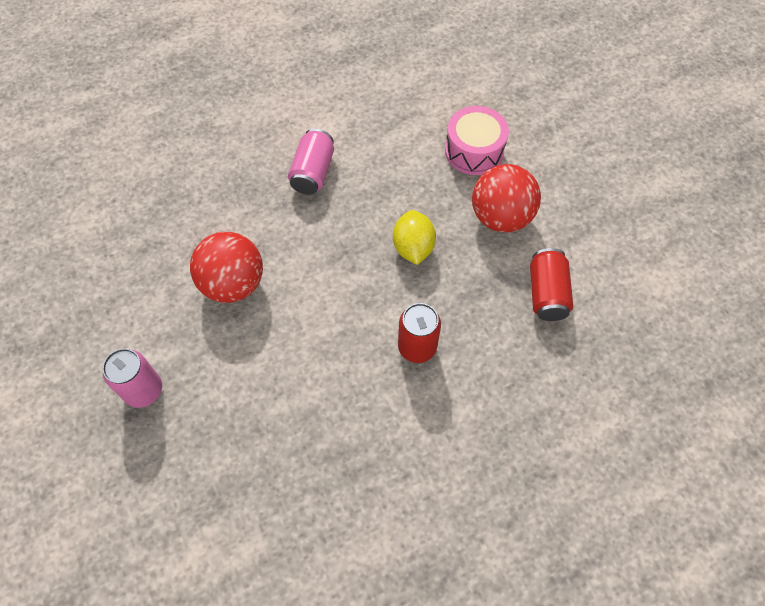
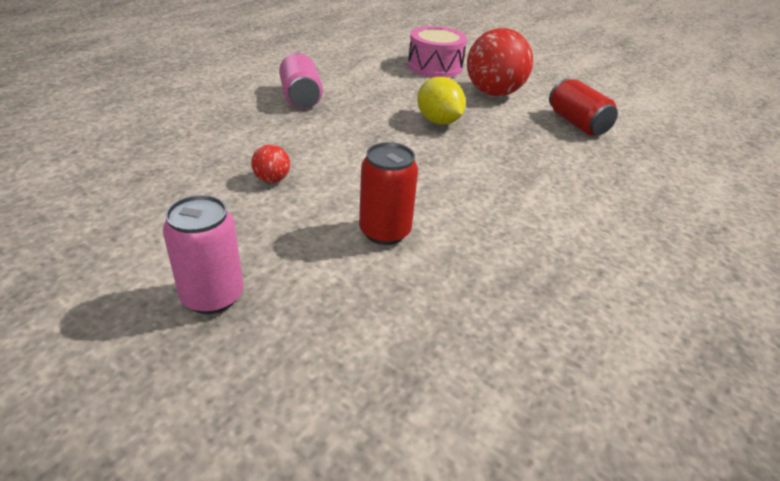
camera: 30 degrees left, 25 degrees down
(233, 284) = (272, 179): red ball -> red ball, size x0.44
(417, 347) = (507, 178): red can -> red can (385, 232)

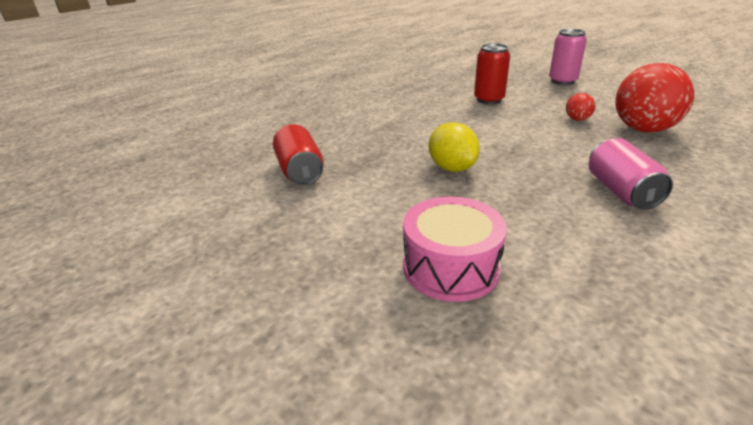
camera: 170 degrees left, 5 degrees down
(493, 93) = (373, 210): red ball -> red ball (643, 129)

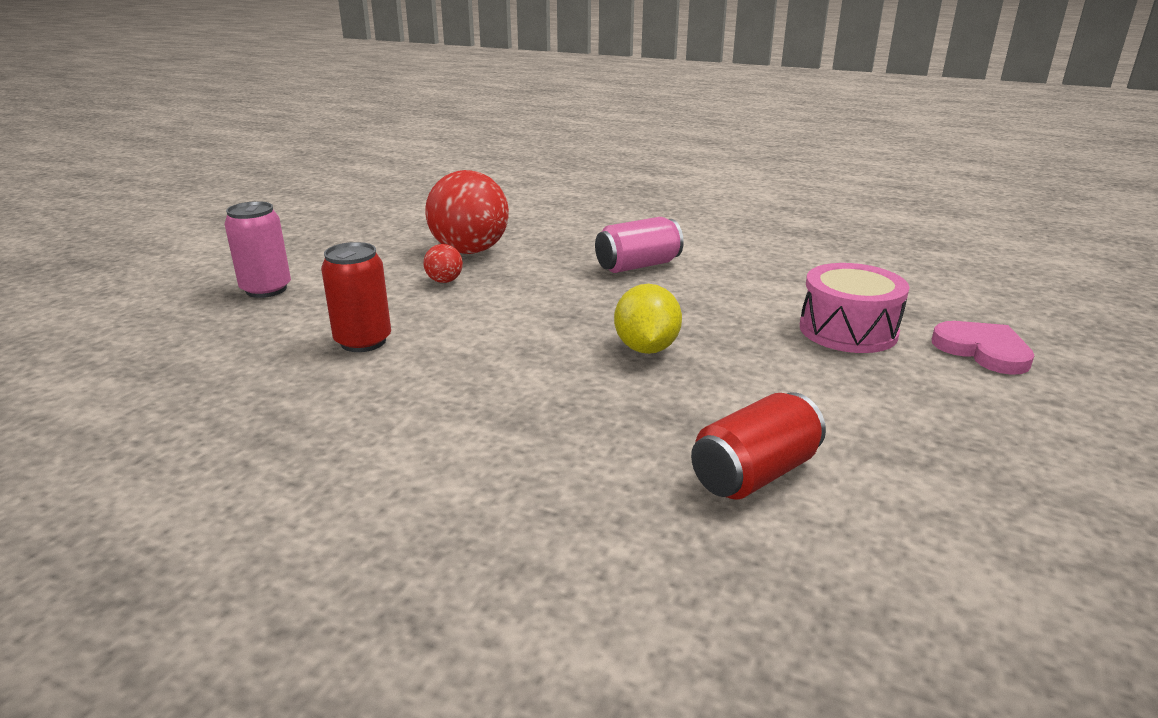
camera: 110 degrees left, 5 degrees down
(371, 345) = (983, 351): none -> pink heart
(452, 168) = (646, 348): yellow lemon -> yellow lemon turned 45 degrees counterclockwise

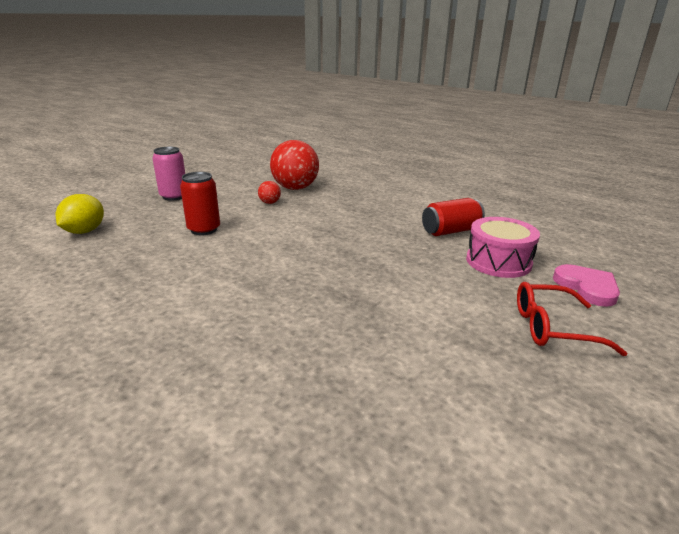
camera: 15 degrees right, 0 degrees up
(638, 266) = (388, 207): pink can -> none
(646, 348) = (360, 255): yellow lemon -> yellow lemon (84, 231)
(754, 474) = (376, 338): red can -> red can (450, 231)
(974, 415) = (552, 328): none -> red glasses

